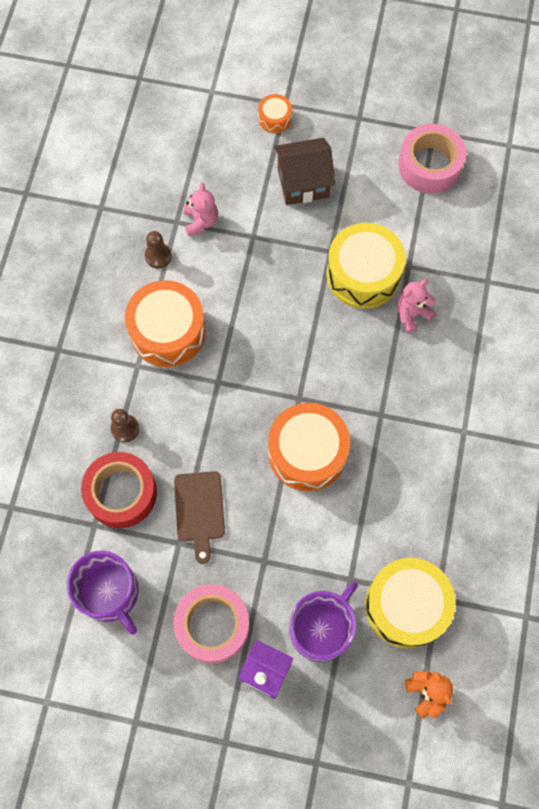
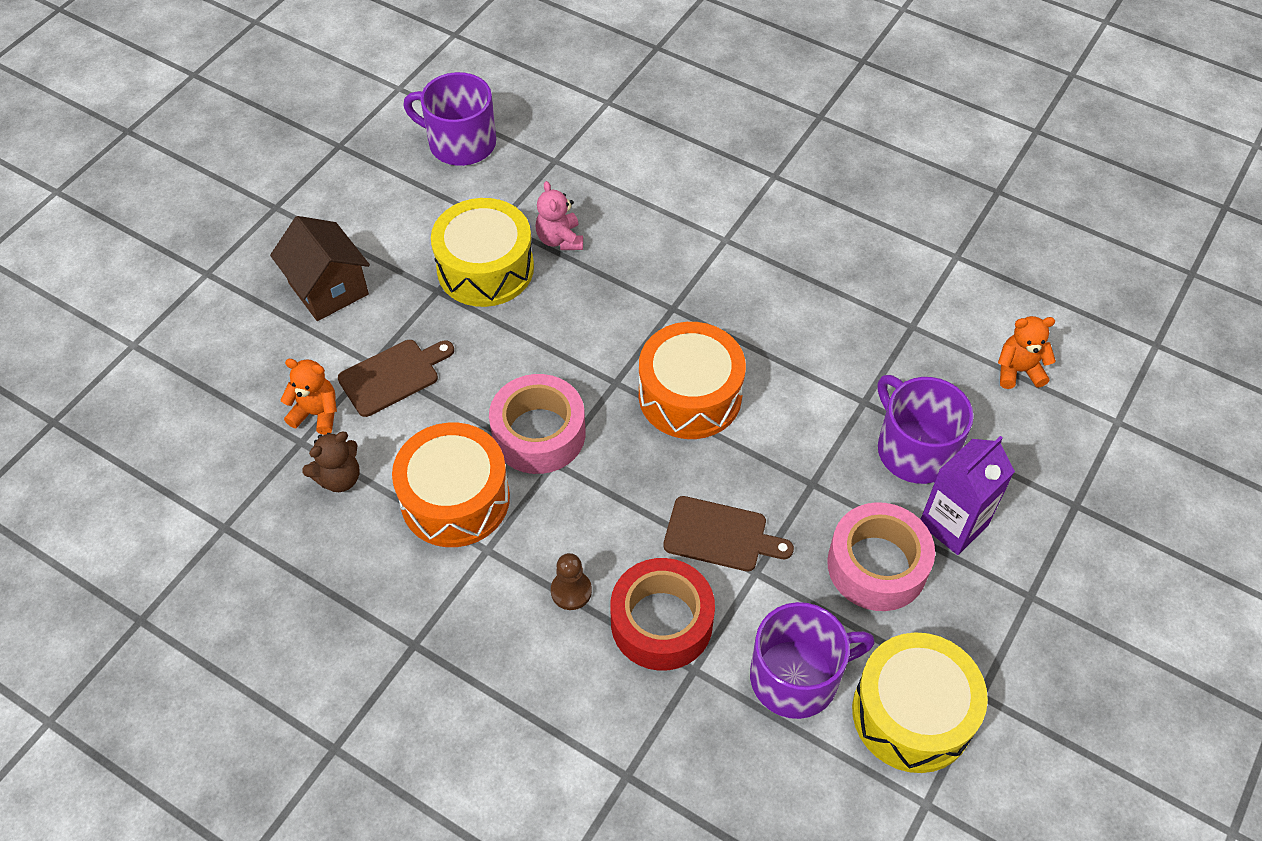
camera: 70 degrees left, 15 degrees down
(158, 256) = (339, 478): brown pawn -> brown teddy bear
(201, 221) = (317, 413): pink teddy bear -> orange teddy bear
(248, 253) = (392, 376): none -> brown cutting board
(275, 118) = (219, 289): orange drum -> none
(303, 183) = (328, 289): brown house -> brown house turned 45 degrees counterclockwise
(406, 606) = (912, 358): yellow drum -> yellow drum (912, 713)
(429, 165) = (380, 163): pink tape -> pink tape (538, 433)
(474, 209) = (460, 143): none -> purple mug

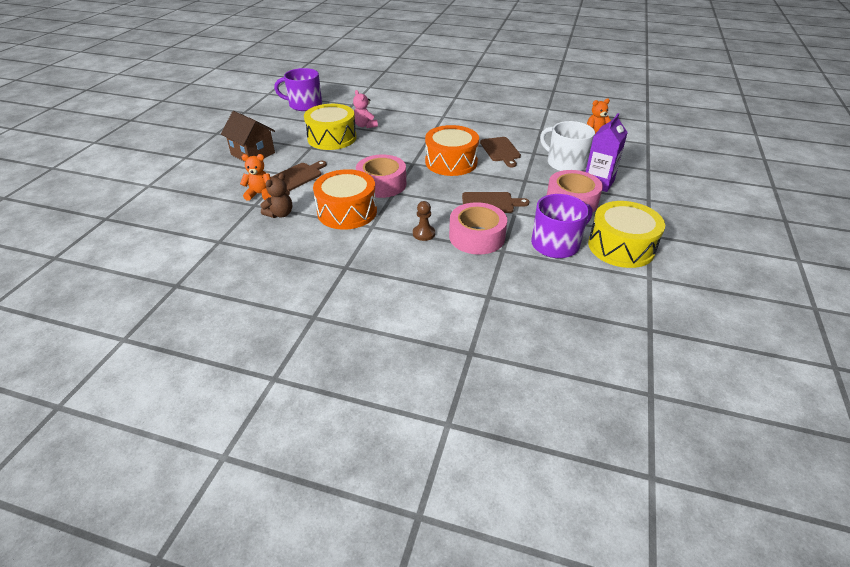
camera: 15 degrees left, 15 degrees down
(661, 622) = (477, 237): red tape -> pink tape
(801, 379) = (500, 150): none -> brown cutting board
(914, 449) = (565, 163): purple mug -> white mug

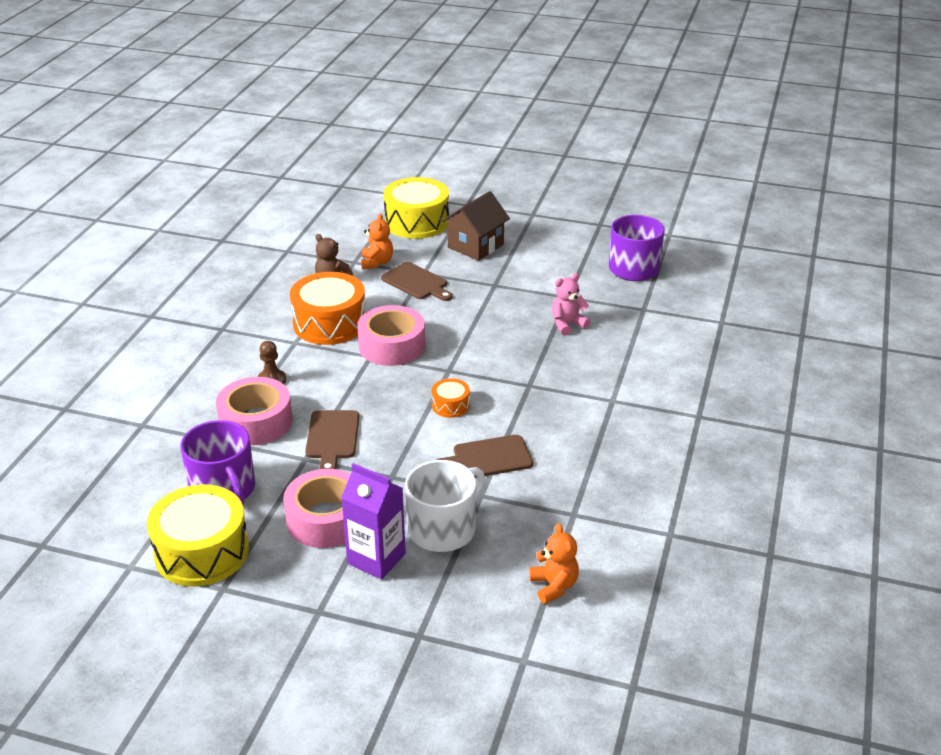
camera: 90 degrees right, 5 degrees down
(332, 138) = (524, 299): yellow drum -> yellow drum (417, 222)
(451, 162) = (450, 405): orange drum -> orange drum, size x0.47

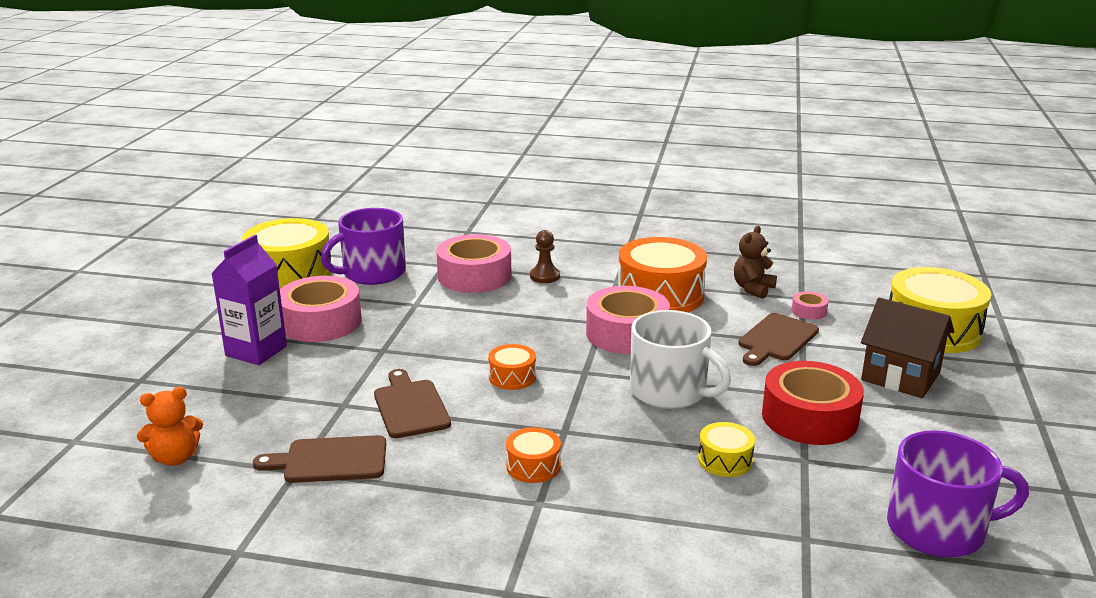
camera: 85 degrees right, 10 degrees down
(332, 437) = (449, 314): brown cutting board -> brown cutting board (330, 460)
(377, 262) = (809, 311): orange teddy bear -> pink tape
(443, 528) = (291, 384): white mug -> white mug (670, 391)
(521, 287) = (809, 417): none -> red tape
(567, 324) = (725, 460): pink teddy bear -> yellow drum
(571, 400) = (533, 466): none -> orange drum

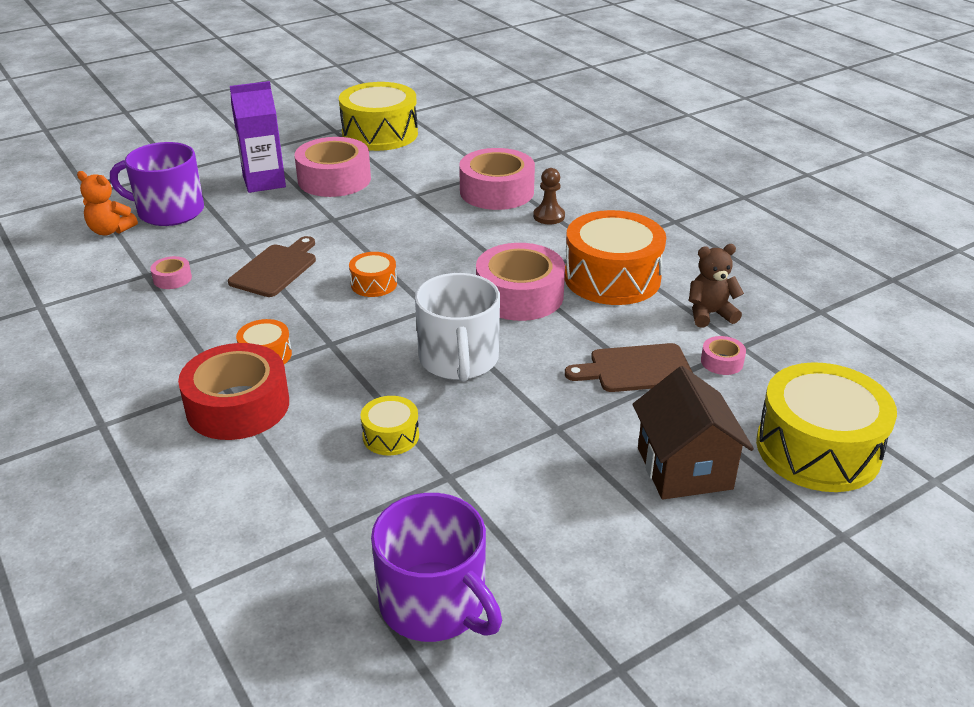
camera: 45 degrees right, 10 degrees up
(330, 460) = (172, 279): brown cutting board -> pink tape
(372, 273) = (431, 157): purple mug -> purple mug (169, 211)
(809, 417) = (524, 448): red tape -> red tape (238, 406)

